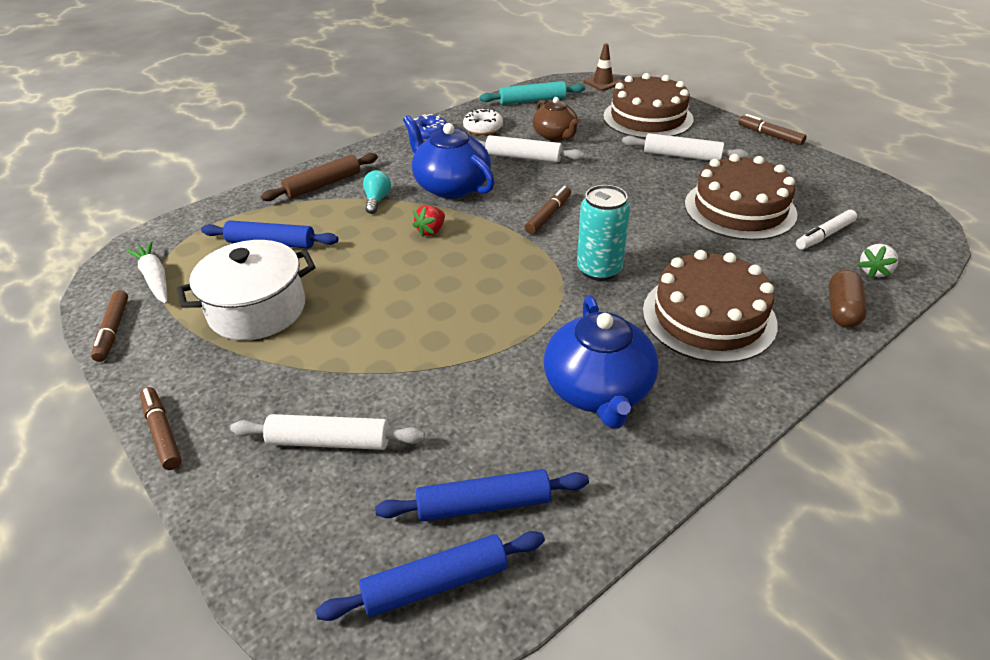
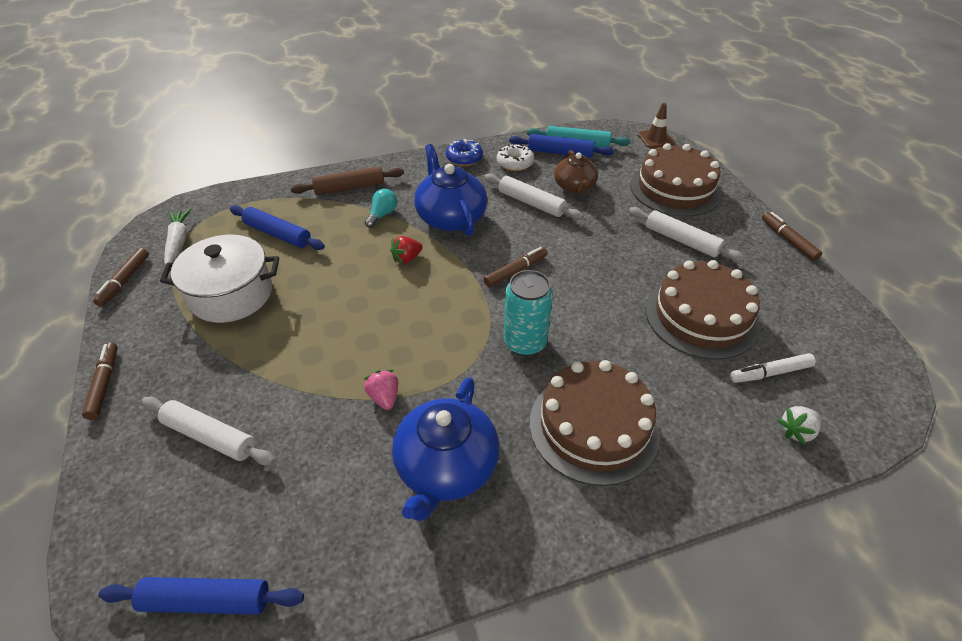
camera: 20 degrees right, 5 degrees up
(484, 504) = (286, 543): blue rolling pin -> blue rolling pin (560, 153)
(494, 352) = (384, 397): none -> pink strawberry
(842, 310) = (732, 464): brown capsule -> none

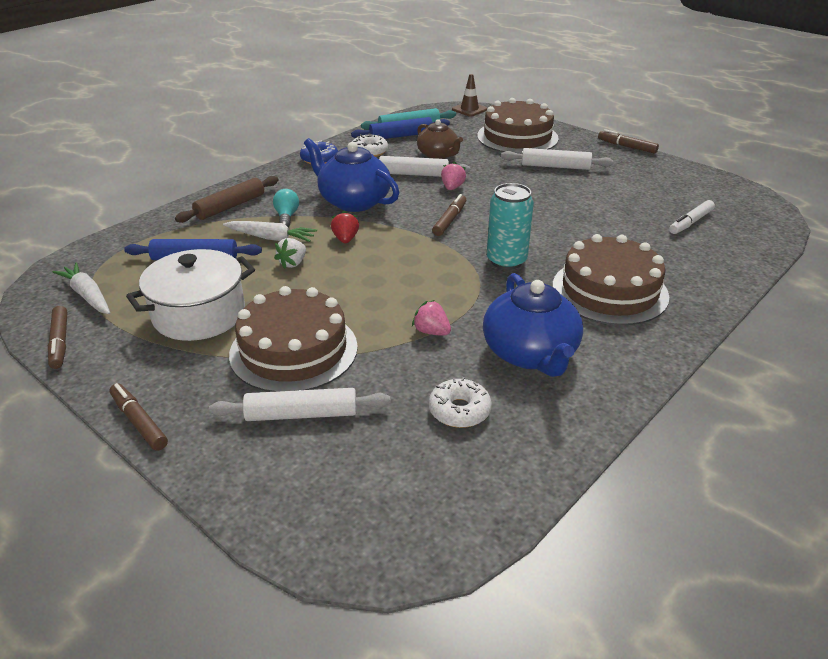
camera: 30 degrees left, 10 degrees down
(206, 600) = (430, 512): blue rolling pin -> none
(327, 501) = (459, 410): none -> white donut
(350, 234) = (271, 238): none -> white carrot
(406, 258) = (345, 239): red strawberry -> red strawberry turned 150 degrees clockwise
(553, 232) = (452, 187): none -> pink strawberry
(701, 316) = (615, 206): brown cake -> brown cake (293, 350)
(796, 431) = (737, 247): white strawberry -> white strawberry (293, 263)

